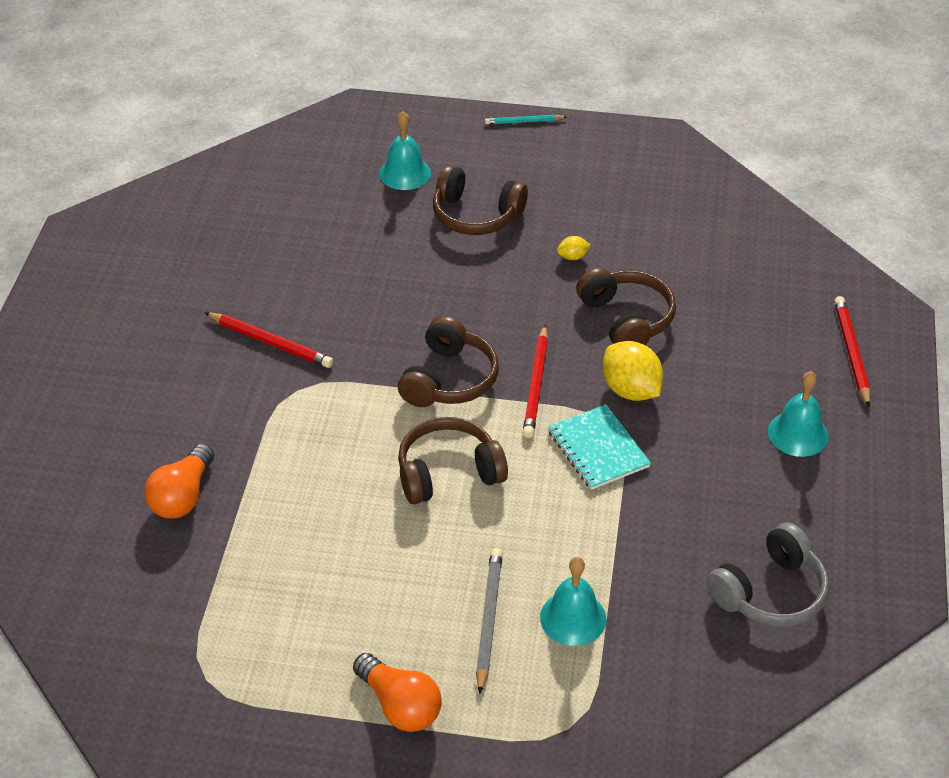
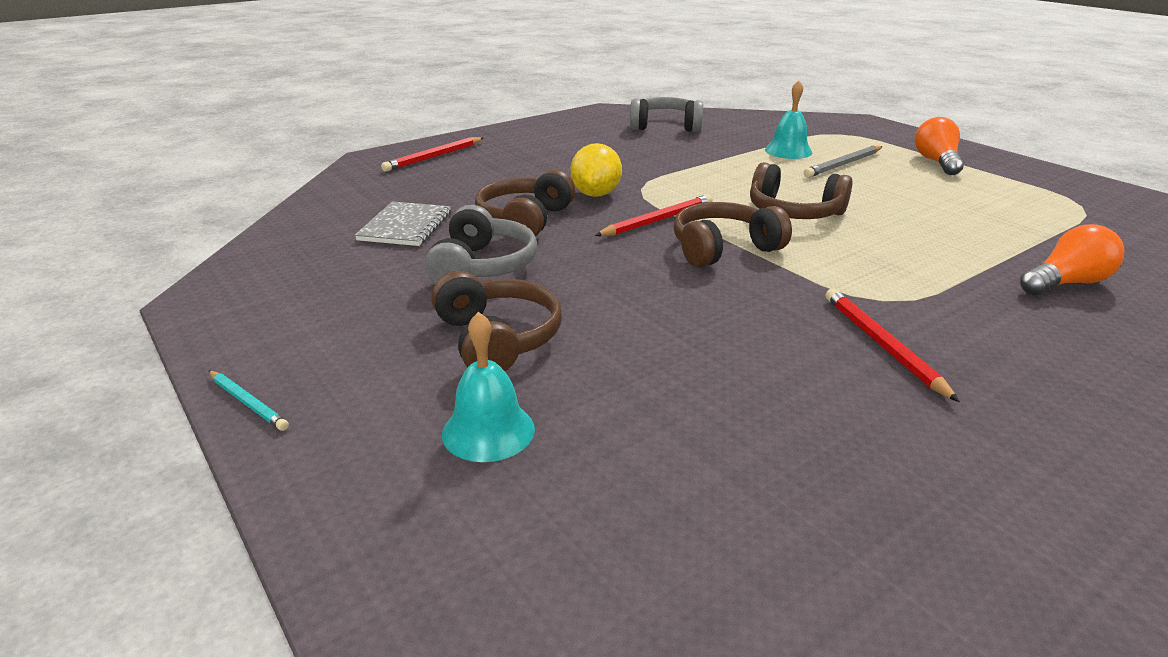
camera: 135 degrees left, 15 degrees down
(572, 257) = (482, 266): yellow lemon -> grey headphones
(598, 449) = (667, 184): turquoise notebook -> none
(688, 258) = (405, 226): none -> grey notebook
(798, 434) = (538, 149): turquoise bell -> none

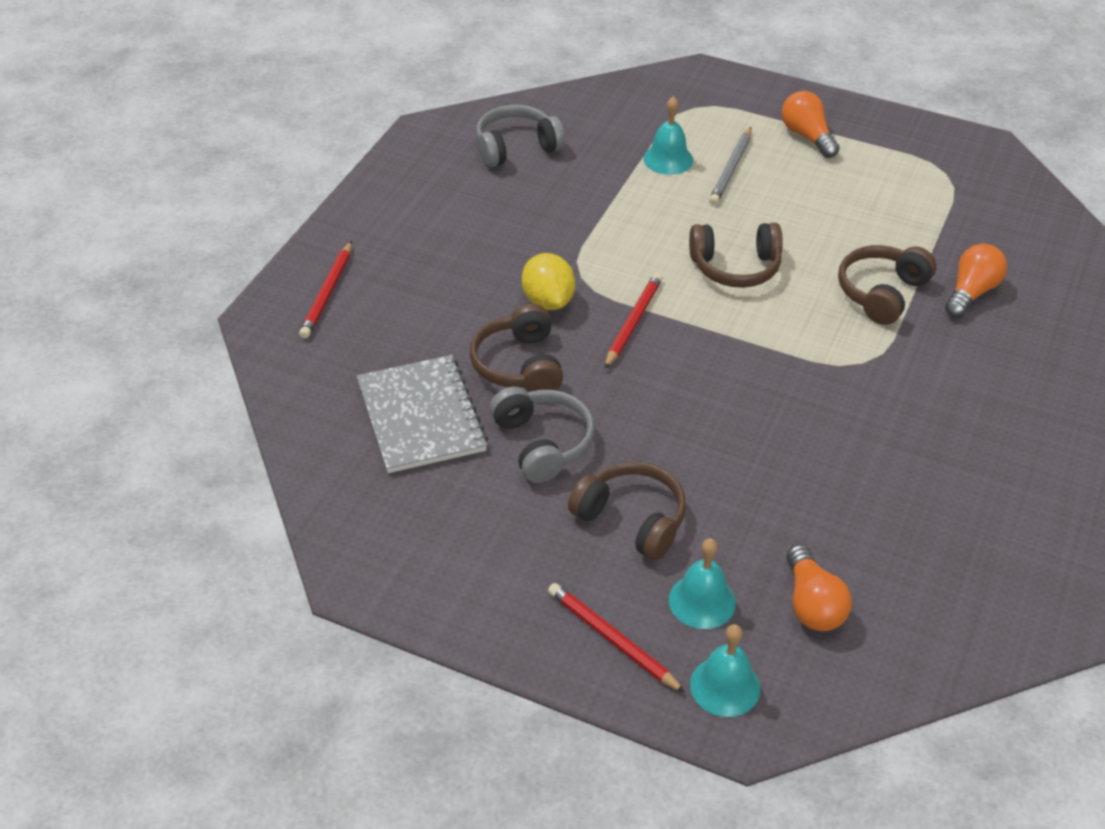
camera: 30 degrees left, 15 degrees up
(247, 402) = (521, 653): turquoise pencil -> none
(405, 226) = (421, 416): grey notebook -> grey notebook, size x1.50
(413, 528) = (725, 686): none -> turquoise bell
(622, 485) = (812, 604): none -> orange light bulb
(723, 249) = (714, 343): brown headphones -> brown headphones (882, 293)
(882, 345) = (887, 414): red pencil -> red pencil (612, 639)

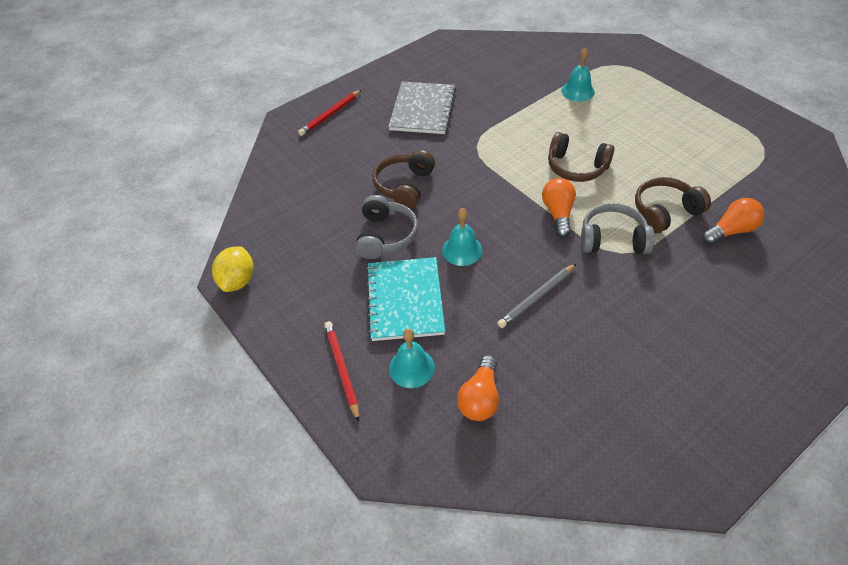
camera: 30 degrees right, 5 degrees up
(421, 416) = (330, 198): grey notebook -> grey notebook (422, 110)
(516, 147) = (490, 62): grey headphones -> grey headphones (613, 239)
(548, 301) = (447, 154): yellow lemon -> yellow lemon (238, 281)
(631, 519) = (405, 300): brown headphones -> turquoise notebook
(633, 322) = (489, 181): red pencil -> none
(725, 686) = (388, 428): turquoise bell -> turquoise bell (462, 250)
(731, 169) = (614, 107): grey pencil -> grey pencil (537, 297)
(807, 136) = (679, 99): orange light bulb -> orange light bulb (558, 213)

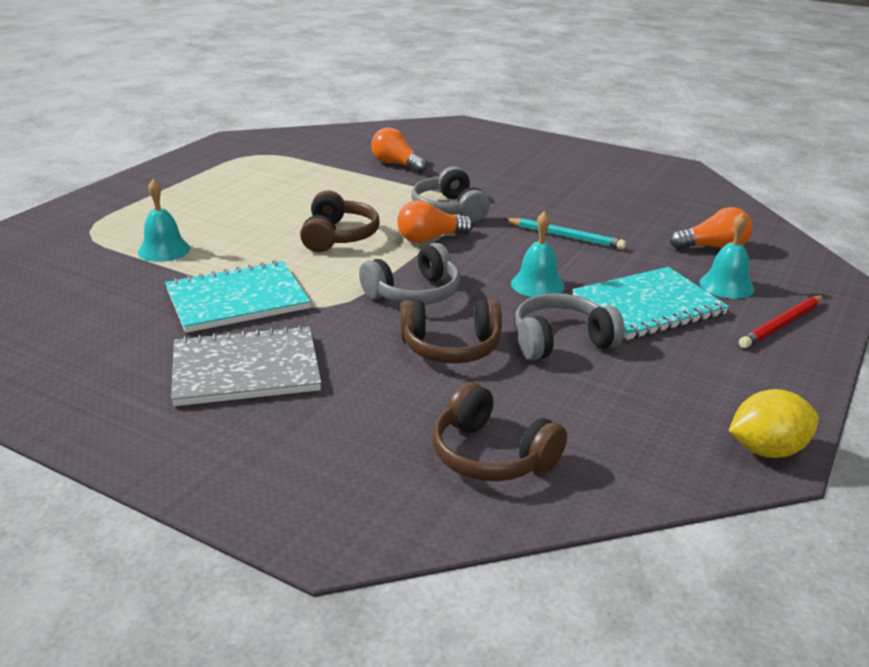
camera: 115 degrees left, 20 degrees down
(330, 114) = (294, 478): red pencil -> none
(475, 186) = (414, 293): none -> grey headphones
(499, 113) = (237, 300): none -> turquoise notebook
(537, 297) = (565, 236): grey pencil -> turquoise pencil
(665, 212) = (389, 190): brown headphones -> brown headphones (491, 455)

